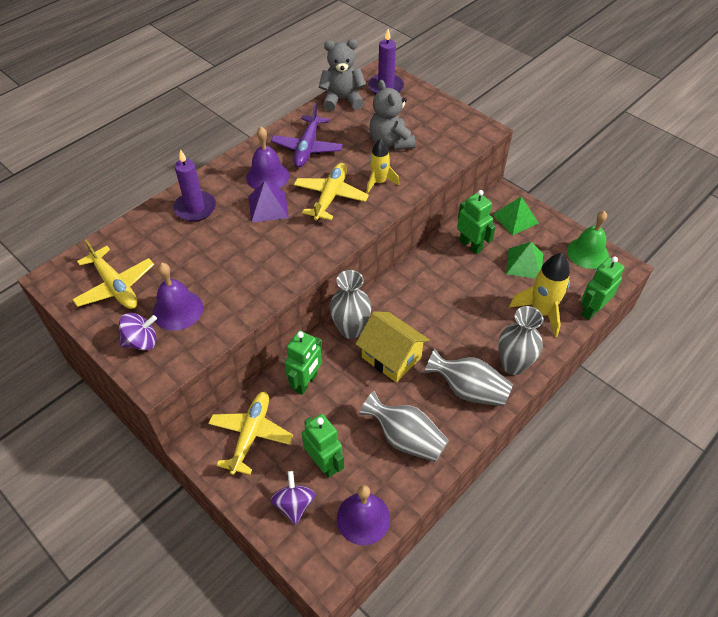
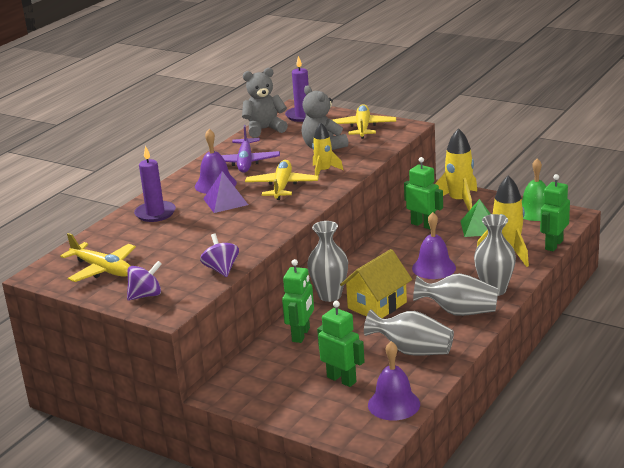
camera: 10 degrees left, 25 degrees down
(177, 310) = (170, 272): purple bell -> purple bell (434, 268)
(251, 435) = (262, 375): yellow plane -> yellow plane (363, 128)
(294, 505) = (324, 409): purple spinning top -> purple spinning top (221, 269)
(391, 357) = (377, 305): yellow house -> yellow house turned 75 degrees counterclockwise
(515, 218) = (459, 201): green pyramid -> yellow rocket

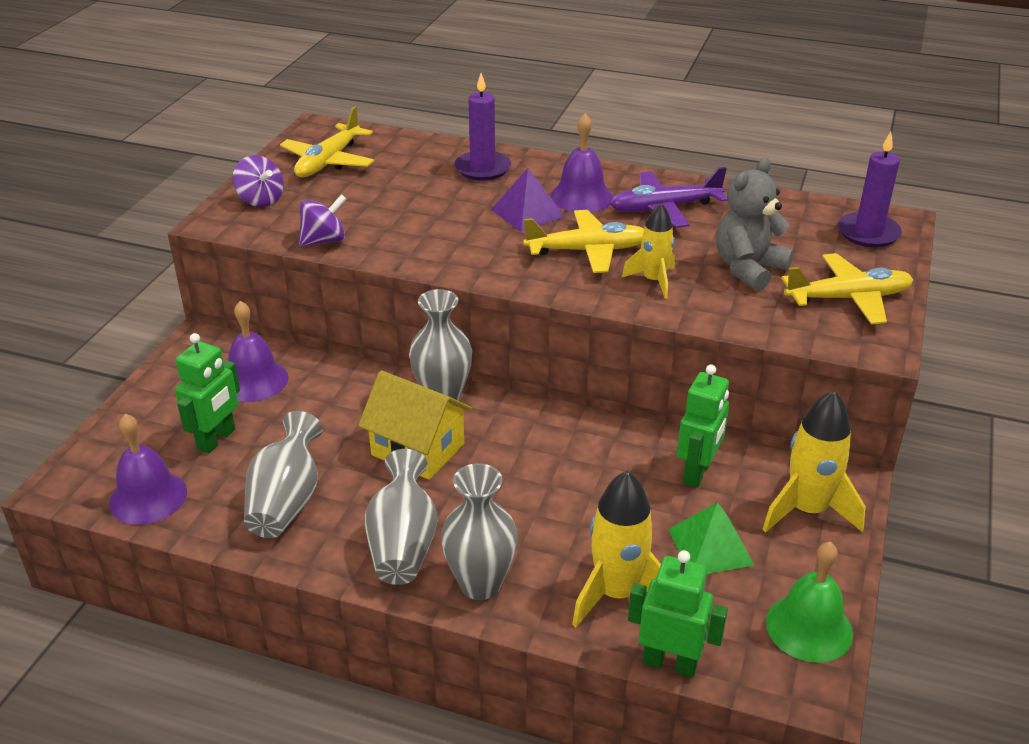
camera: 75 degrees right, 10 degrees up
(264, 129) = (794, 207): grey teddy bear -> none
(301, 335) = (333, 387): green robot -> none
(434, 268) = (546, 500): purple bell -> purple bell (254, 380)

